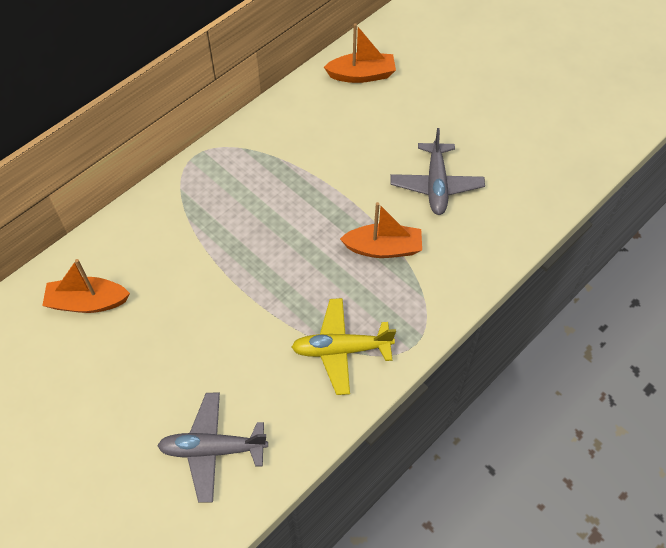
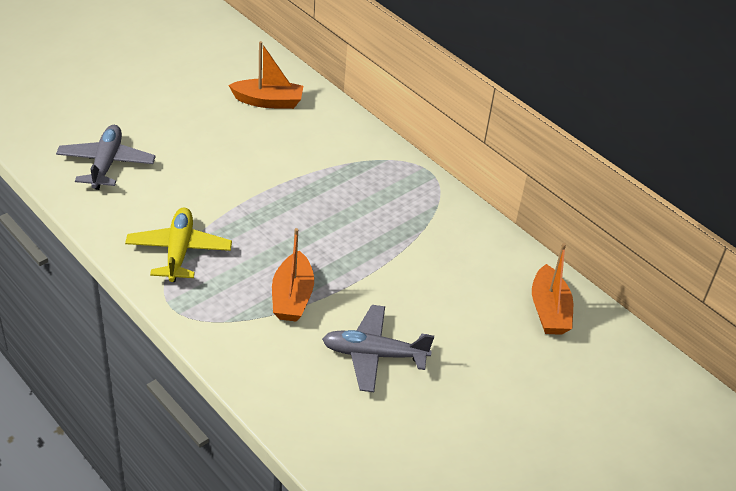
camera: 90 degrees right, 15 degrees down
(87, 302) = (268, 101): orange boat -> orange boat turned 90 degrees clockwise

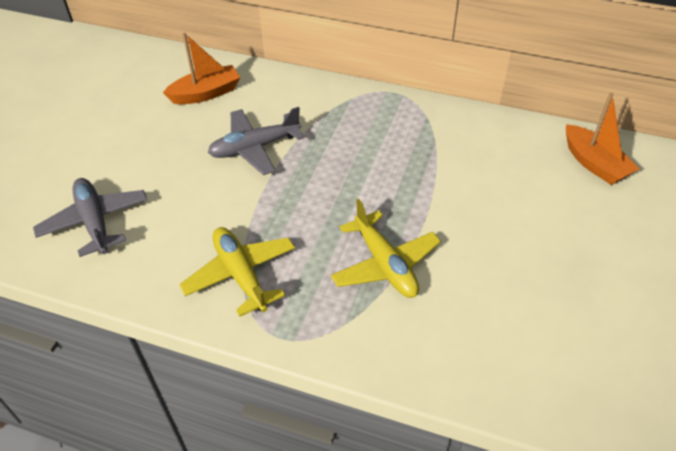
camera: 25 degrees left, 5 degrees up
(292, 297) = (385, 264): orange boat -> yellow plane
(374, 355) = (504, 280): grey plane -> grey plane (255, 148)

